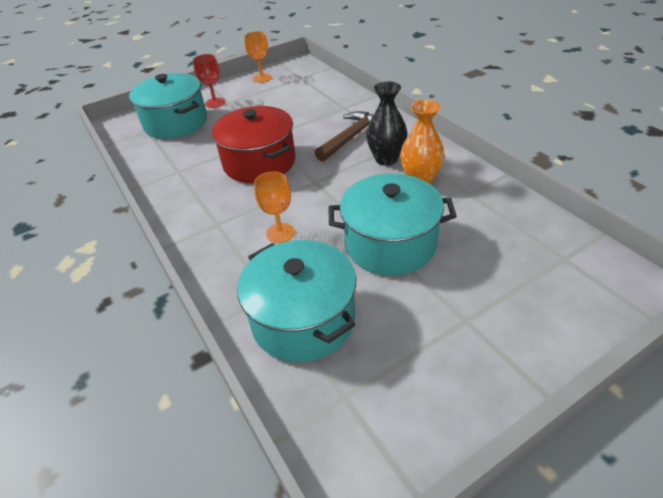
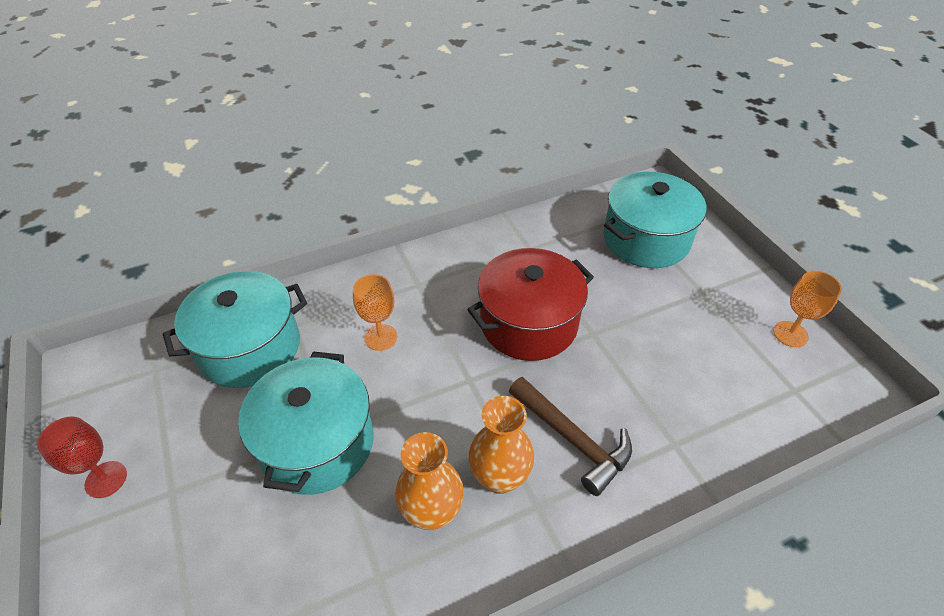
camera: 95 degrees right, 5 degrees up
(215, 103) = (701, 276): red goblet -> red goblet (106, 479)
(386, 159) = (500, 477): black vase -> orange vase

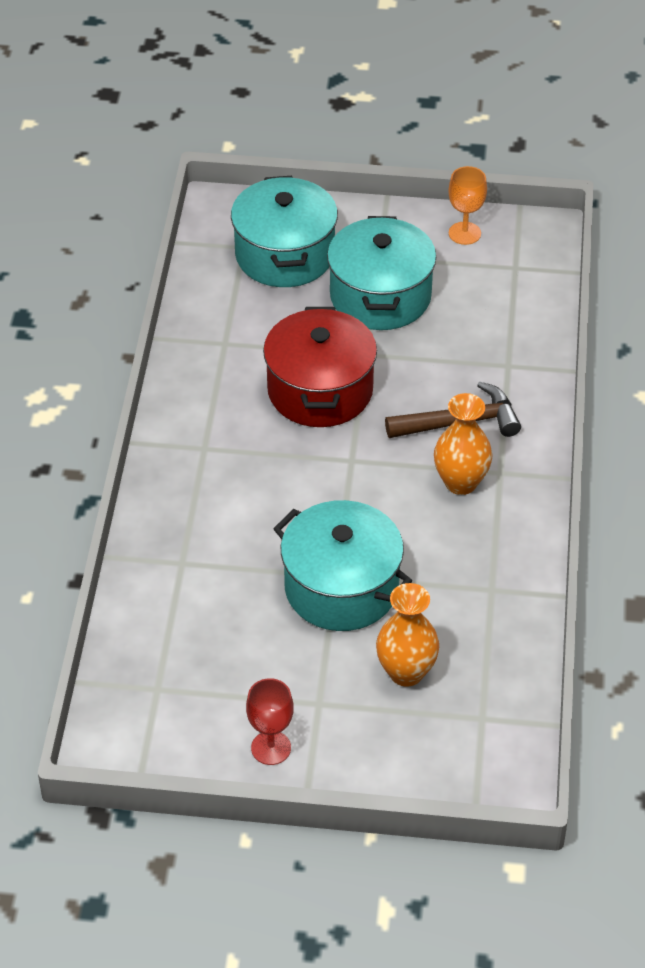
camera: 60 degrees left, 0 degrees up
(250, 348) = (187, 605): turquoise pot -> turquoise pot (380, 296)
(381, 337) = (253, 502): orange goblet -> none
(432, 512) = (461, 537): orange vase -> orange vase (406, 672)

